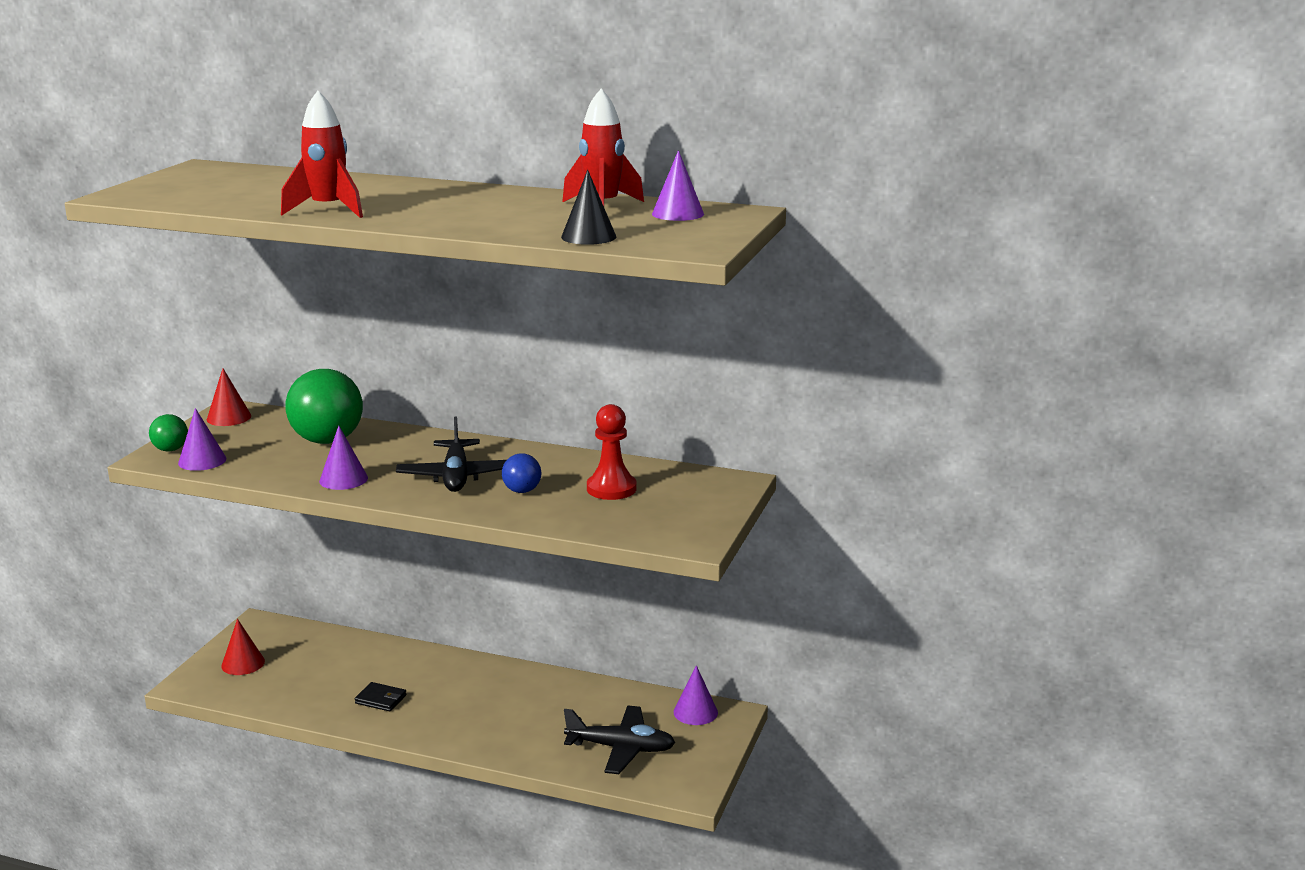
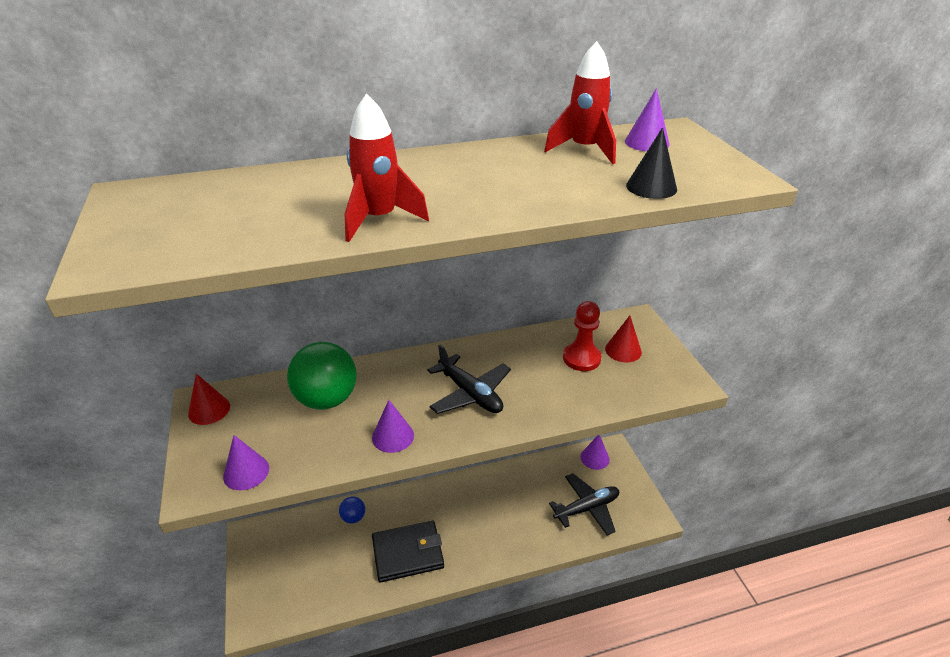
camera: 35 degrees left, 15 degrees up
(170, 449) = (200, 472): green ball -> none
(243, 663) = (276, 577): red cone -> red cone (623, 350)
(381, 699) = (408, 553): black wallet -> black wallet, size x2.07
(522, 491) = (531, 387): blue ball -> blue ball (353, 517)

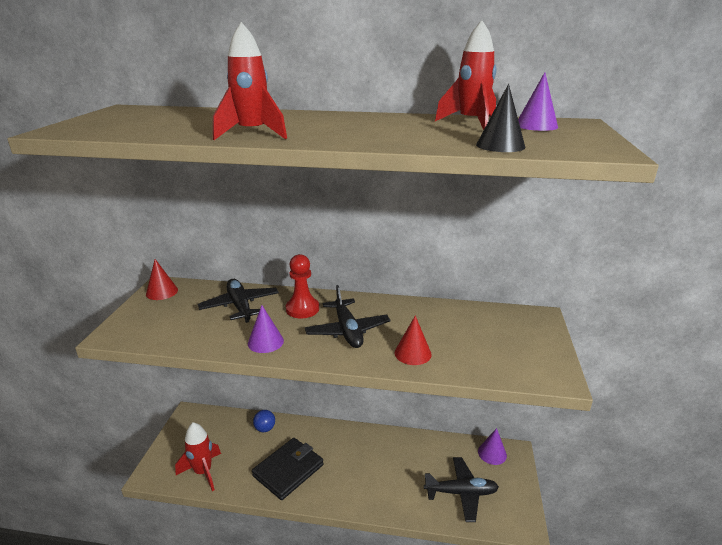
camera: 25 degrees right, 10 degrees down
(246, 472) = (151, 334): purple cone -> none
(313, 594) = (203, 472): none -> red rocket
(327, 399) = (240, 306): green ball -> black plane
(408, 553) = (288, 470): black wallet -> black wallet turned 60 degrees counterclockwise
(581, 358) = (463, 331): red pawn -> red pawn (302, 309)
(623, 350) = (507, 335): red cone -> red cone (412, 353)

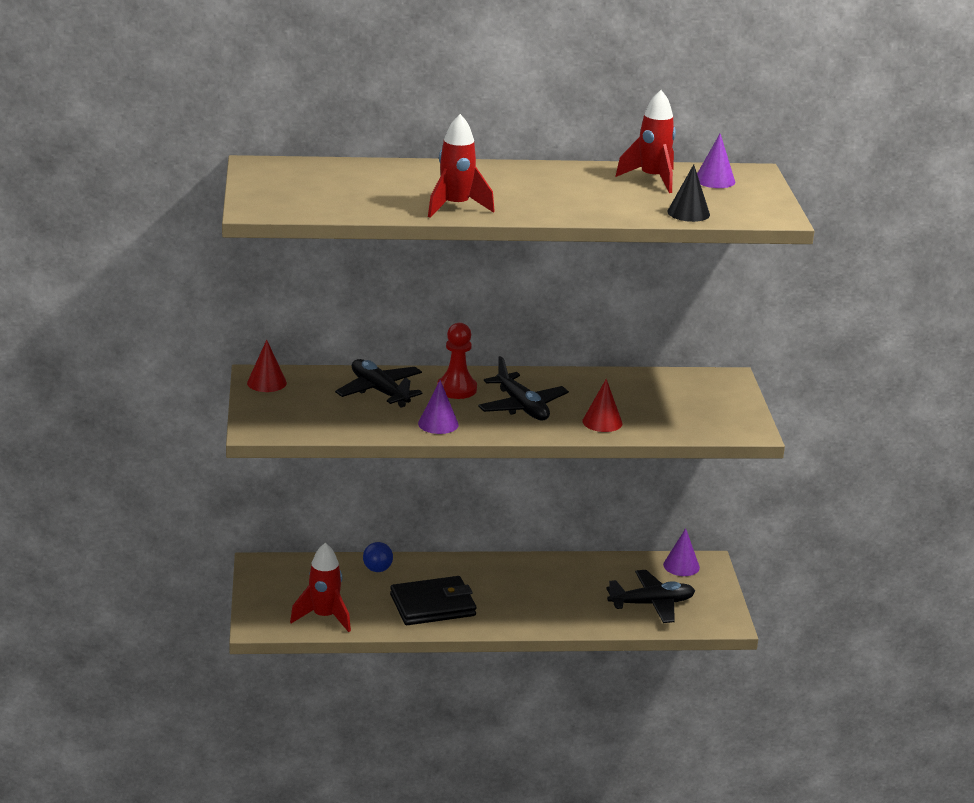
camera: 15 degrees left, 0 degrees up
(288, 470) = (432, 605): black wallet -> black wallet turned 45 degrees clockwise

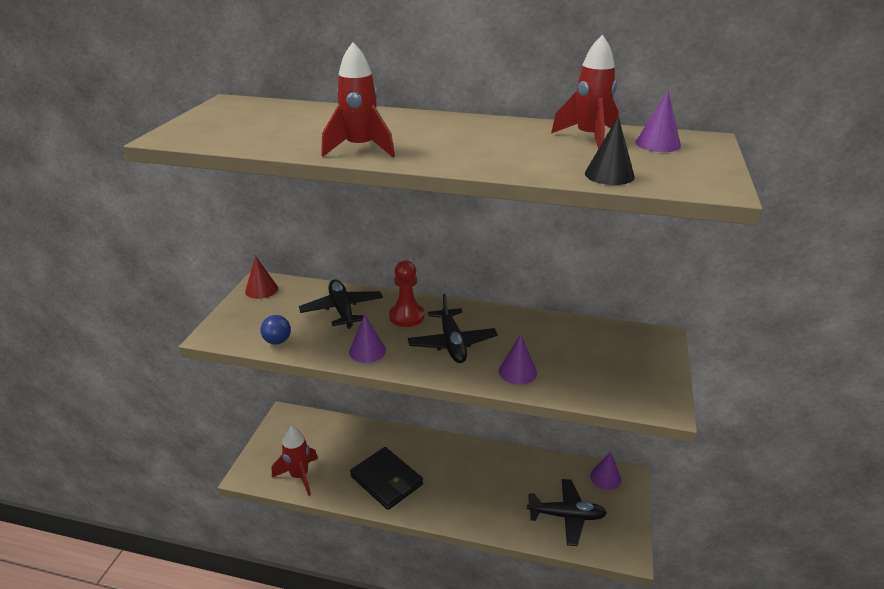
camera: 20 degrees right, 5 degrees up
(377, 569) = (364, 436): blue ball -> blue ball (277, 341)
(432, 605) = (386, 480): black wallet -> black wallet turned 45 degrees clockwise
(602, 422) = (517, 371): red cone -> purple cone

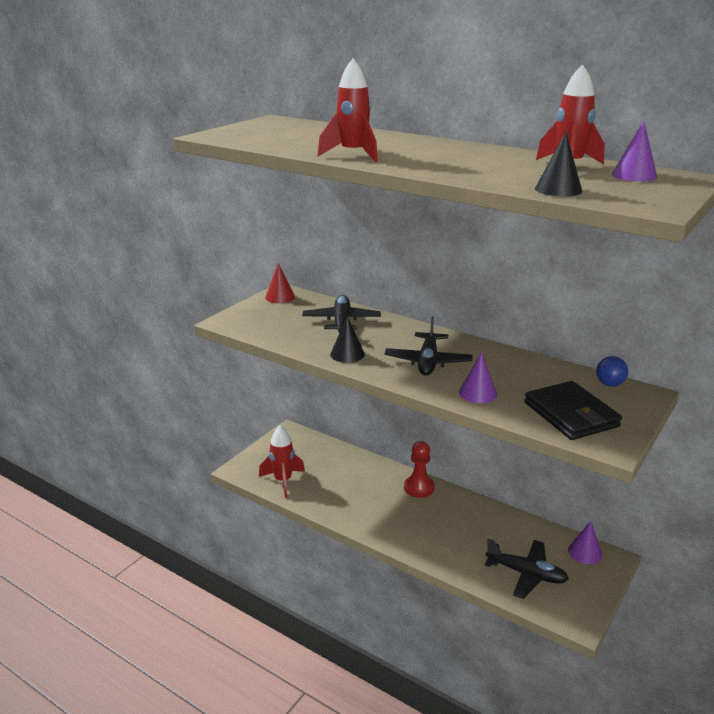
camera: 20 degrees right, 5 degrees down
(277, 341) = (274, 334): blue ball -> blue ball (609, 384)
(367, 351) = (347, 354): purple cone -> black cone
(386, 480) = (360, 502): black wallet -> black wallet (571, 414)
(407, 316) = (397, 336): red pawn -> red pawn (419, 488)

